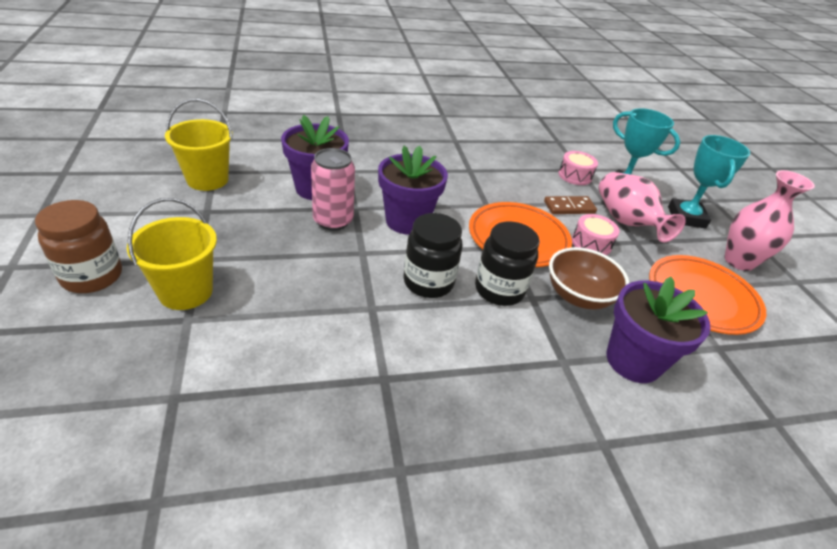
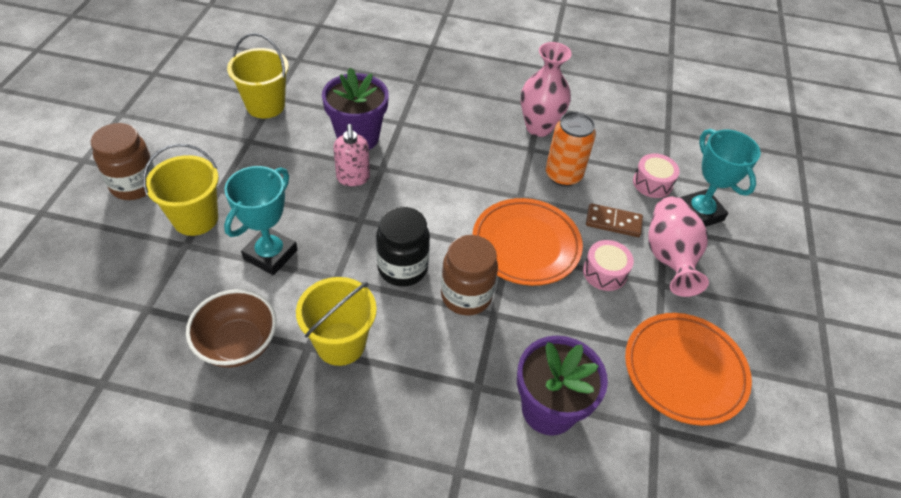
camera: 25 degrees right, 10 degrees up
(333, 221) = (353, 178): pink can -> pink soap dispenser
(407, 221) = (424, 196): purple flower pot -> none
(415, 365) = (340, 343): none -> yellow bucket
(499, 290) = (466, 296): black jar -> brown jar
(508, 183) = (563, 175): none -> orange can
(578, 296) = (543, 326): brown bowl -> brown bowl (238, 344)
(686, 217) = (753, 271): turquoise trophy -> turquoise trophy (270, 254)
(739, 261) = (773, 343): pink vase -> pink vase (539, 127)

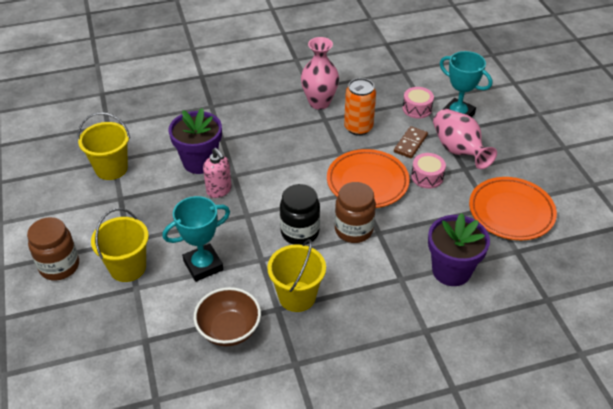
camera: 25 degrees left, 5 degrees down
(270, 254) = (203, 265): turquoise trophy -> turquoise trophy turned 60 degrees clockwise
(613, 222) = (410, 144): brown domino -> brown domino turned 45 degrees counterclockwise

